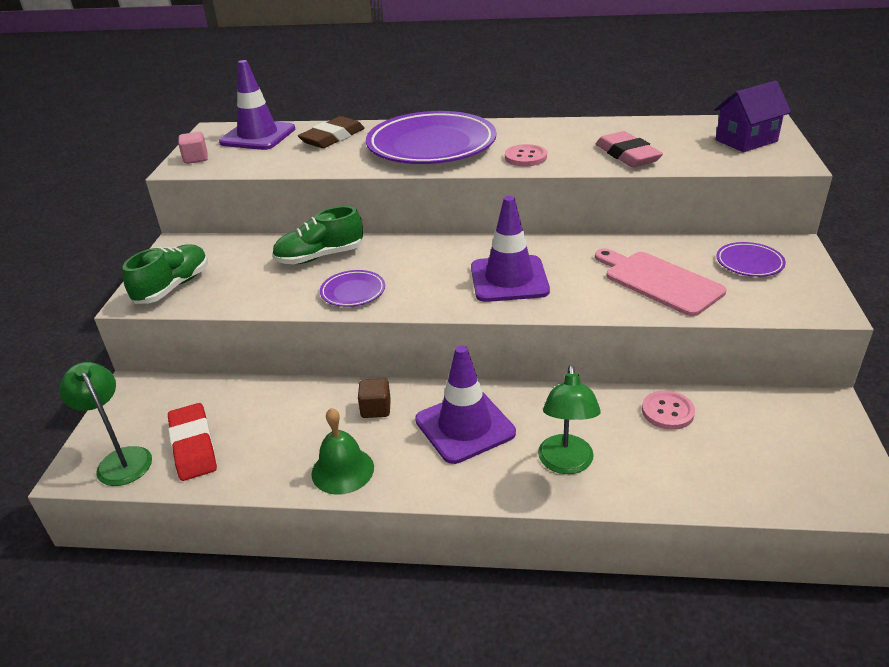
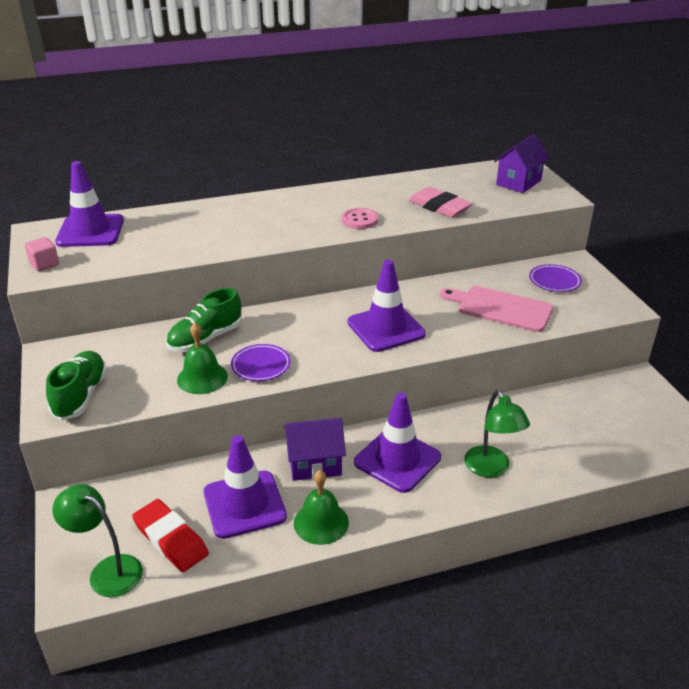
camera: 25 degrees left, 0 degrees up
(281, 431) = (244, 504): none -> purple traffic cone
(289, 292) = (202, 378): none -> green bell
(332, 137) = (169, 223): brown eraser -> none
(376, 409) = (315, 464): brown cube -> purple house
(431, 146) = (269, 219): purple plate -> none
(667, 411) = (539, 410): pink button -> none

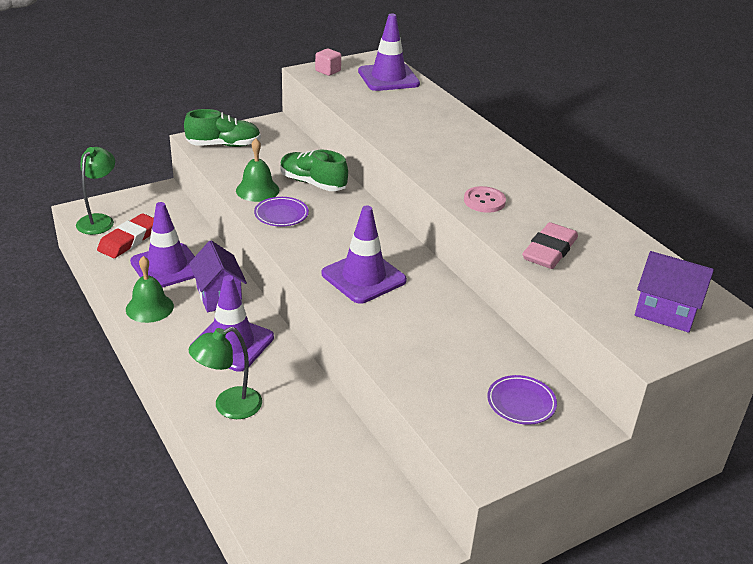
camera: 75 degrees right, 0 degrees up
(500, 308) = (435, 356): pink cutting board -> none

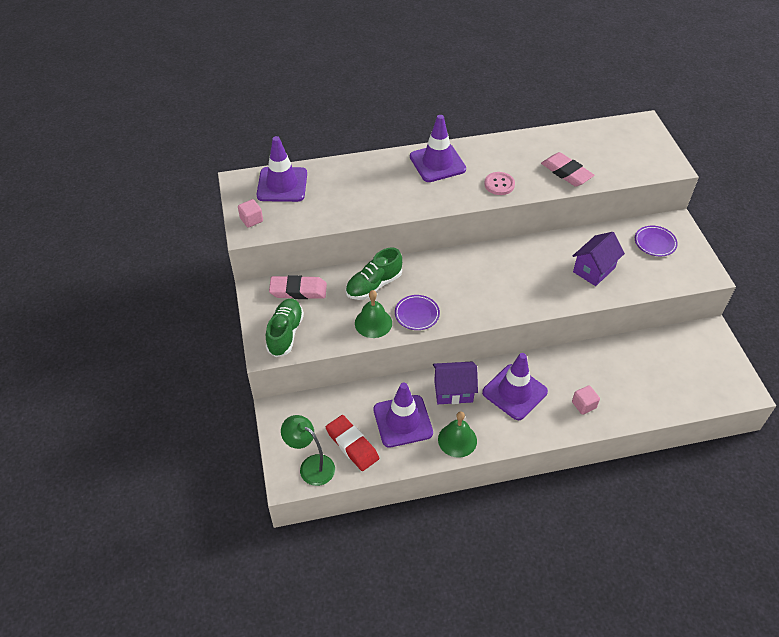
camera: 70 degrees left, 15 degrees up
(229, 407) = (584, 405): green lamp -> pink cube
(284, 143) = (298, 290): none -> pink eraser
(363, 277) = (514, 284): purple traffic cone -> purple traffic cone (437, 163)
(666, 312) = (637, 146): purple house -> purple house (594, 270)

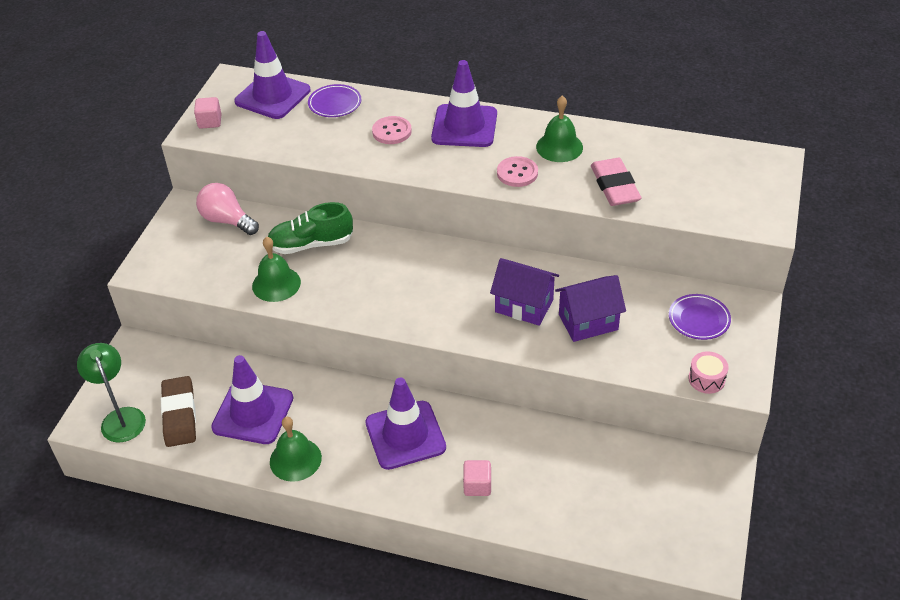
camera: 30 degrees right, 5 degrees down
(285, 333) = (176, 260): green shoe -> none
(298, 290) = (227, 220): pink eraser -> pink light bulb
(352, 445) = (179, 414): red eraser -> brown eraser
(391, 183) = (392, 131): none -> pink button
(417, 314) = (331, 293): purple plate -> purple plate (335, 104)
(453, 391) = (335, 404): purple house -> purple house (524, 306)
(510, 157) = (559, 147): none -> green bell
(688, 279) = (706, 379): none -> pink drum

